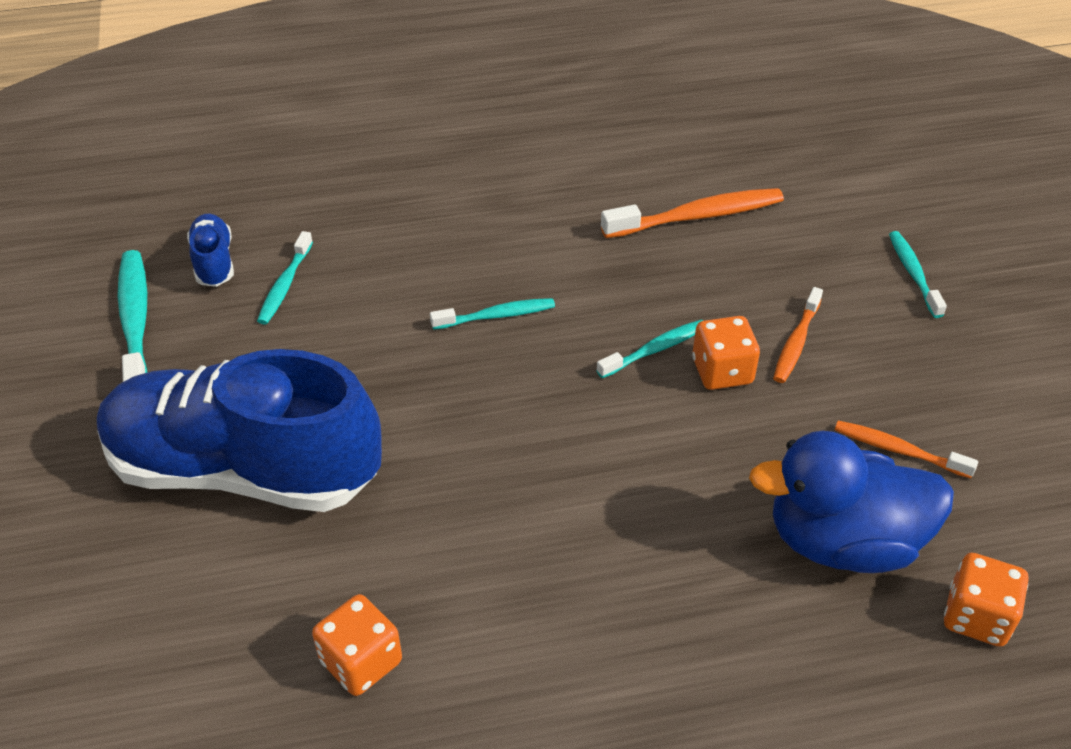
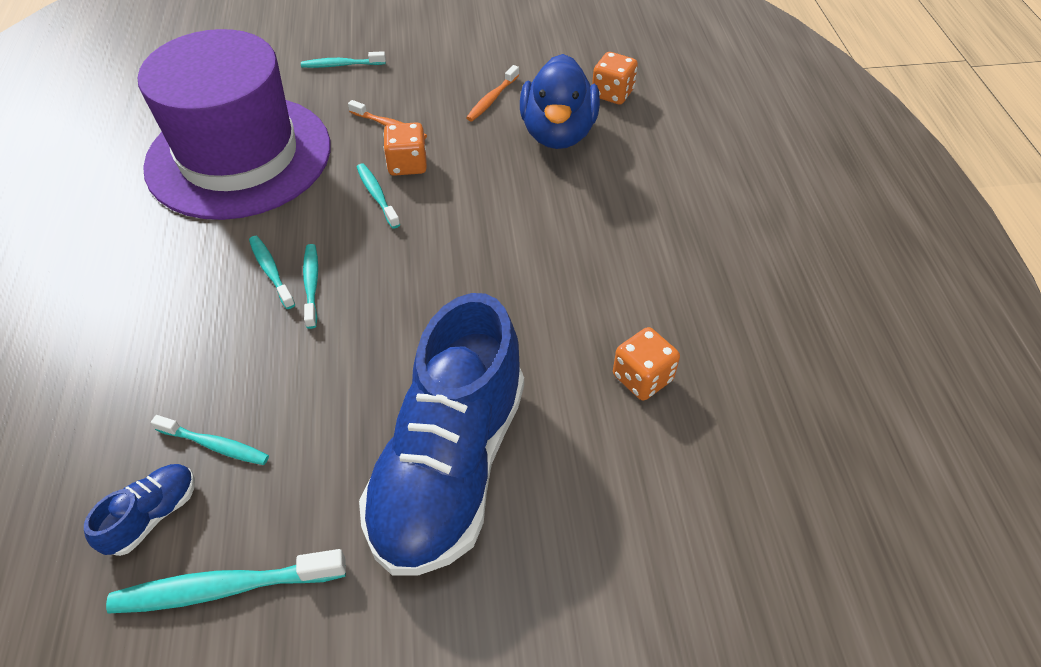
camera: 85 degrees left, 5 degrees up
(214, 262) = (152, 515): blue shoe -> blue shoe turned 135 degrees clockwise
(513, 279) = (271, 271): none -> turquoise toothbrush
(697, 216) = (239, 156): orange toothbrush -> purple hat

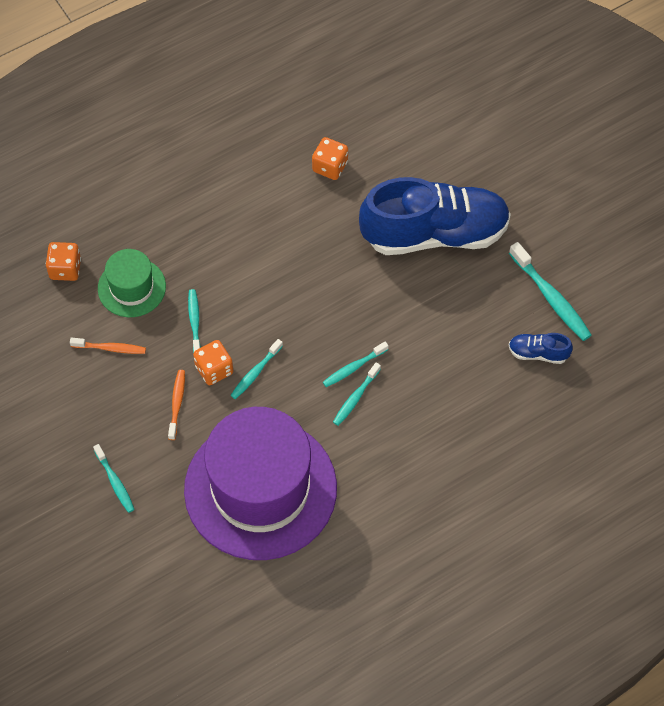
camera: 115 degrees left, 10 degrees up
(215, 445) = (486, 350): turquoise toothbrush -> turquoise toothbrush (194, 321)
(558, 133) = (131, 287): blue duck -> green hat

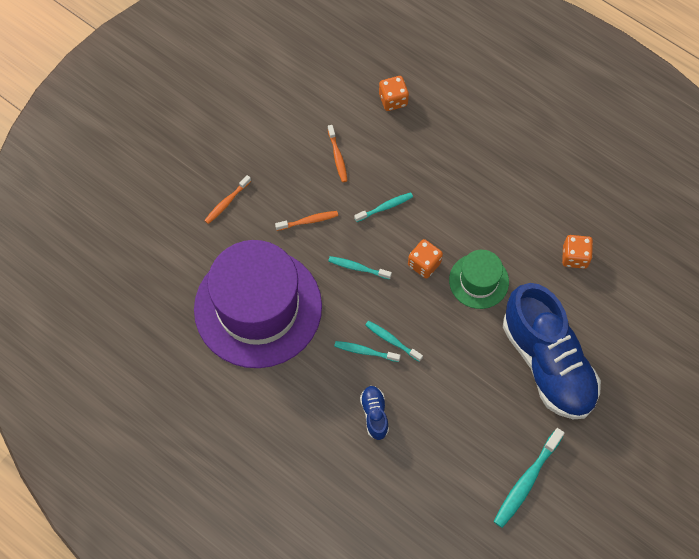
camera: 70 degrees right, 5 degrees up
(115, 482) = (226, 202): turquoise toothbrush -> orange toothbrush
(131, 287) = (396, 151): green hat -> green hat (479, 281)
(214, 369) = (348, 237): orange dice -> orange dice (424, 264)
(538, 353) = (466, 487): blue shoe -> blue shoe (374, 414)

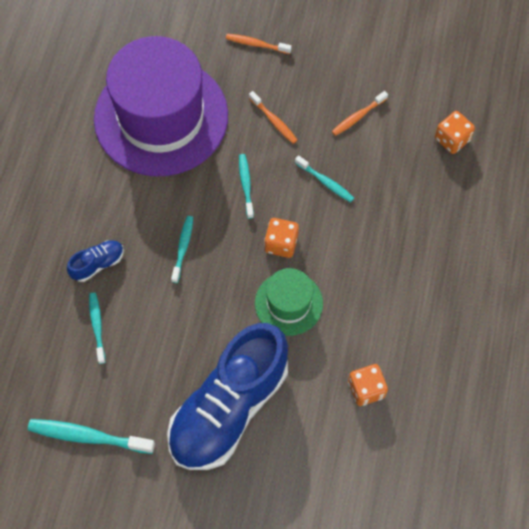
camera: 65 degrees right, 0 degrees up
(365, 351) = (160, 228): turquoise toothbrush -> turquoise toothbrush (97, 326)

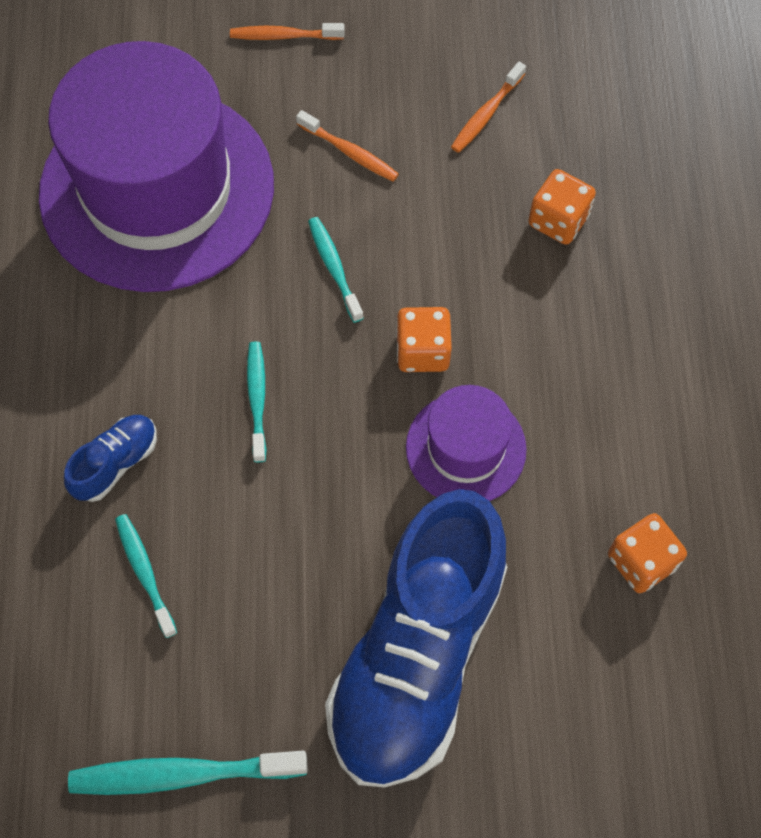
camera: 15 degrees left, 0 degrees up
(288, 303) = (466, 448): green hat -> purple hat
(325, 182) = (466, 232): turquoise toothbrush -> none
(452, 139) = (649, 115): orange dice -> orange dice (558, 220)

